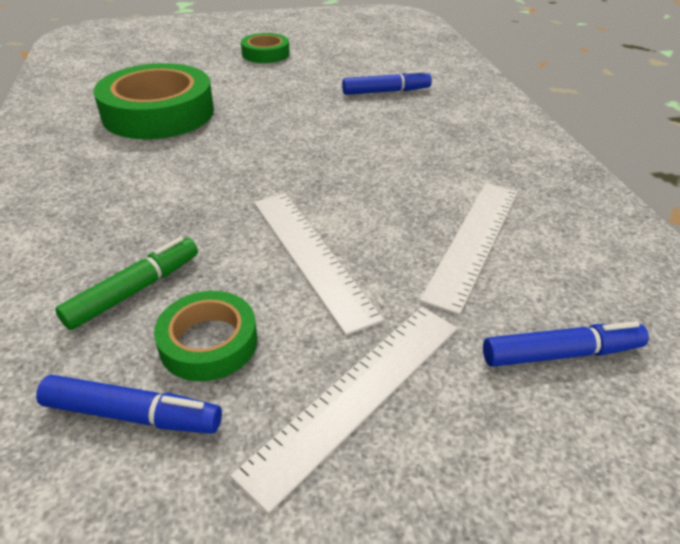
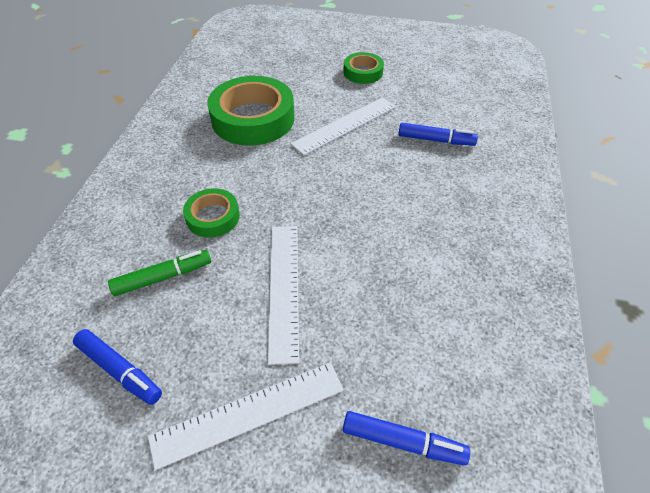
camera: 25 degrees right, 10 degrees up
(209, 342) = (184, 335): green tape -> green tape (213, 217)
(474, 241) = (407, 318): white ruler -> white ruler (345, 125)

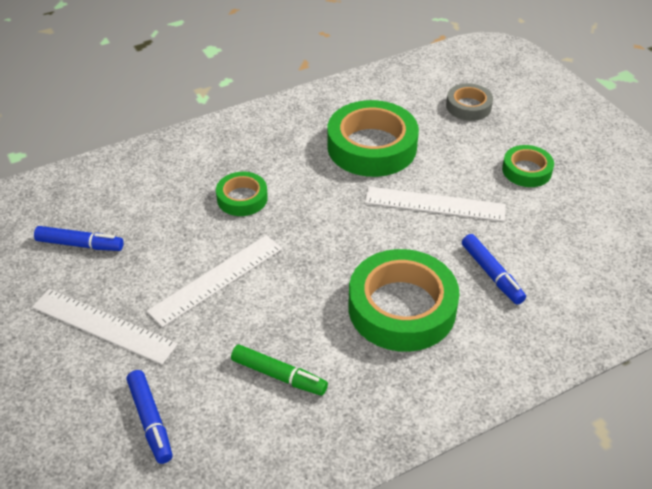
camera: 50 degrees right, 5 degrees down
(120, 370) = (80, 244): blue marker -> blue marker turned 75 degrees counterclockwise
(163, 277) = (164, 212): green marker -> green marker (278, 375)
(276, 58) = (468, 106): none -> grey tape
(424, 199) = (402, 308): none -> green tape

